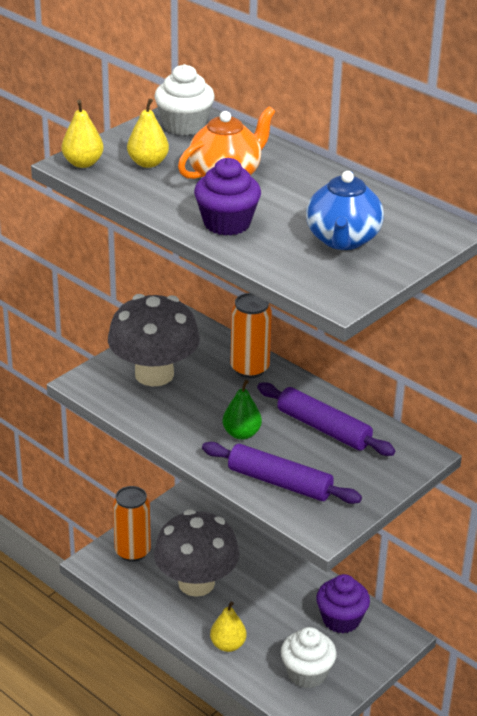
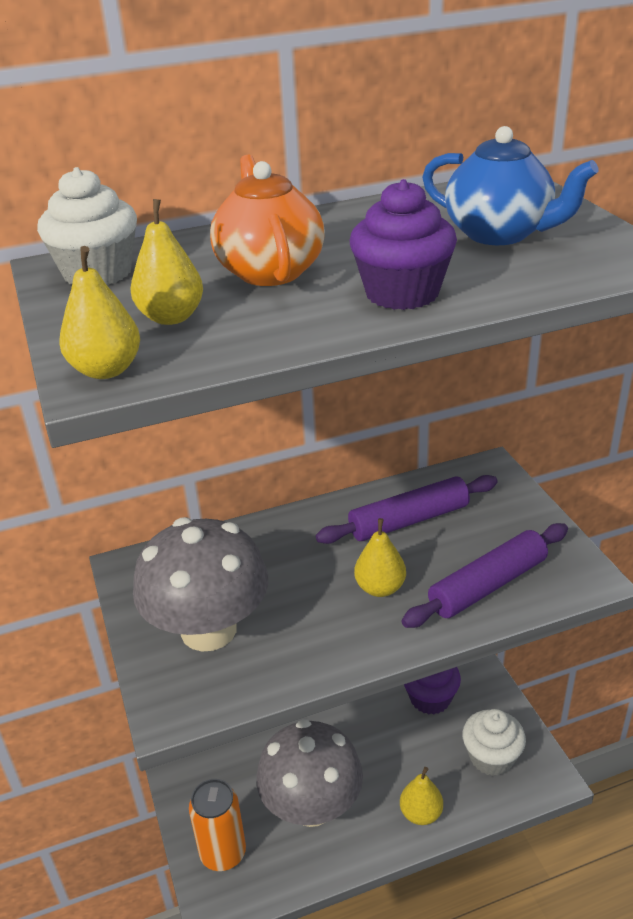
camera: 60 degrees left, 0 degrees up
(241, 434) = (380, 588): green pear -> yellow pear
(250, 368) = (262, 542): orange can -> none

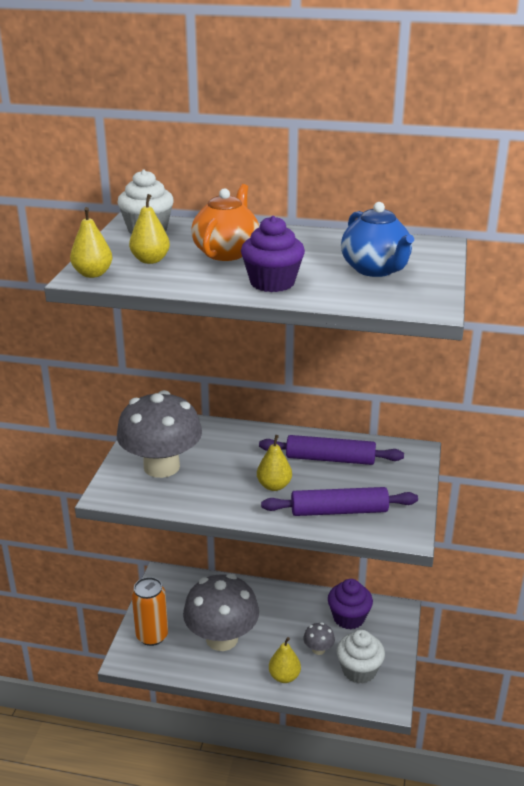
camera: 30 degrees right, 5 degrees down
(430, 756) = (318, 649): none -> grey mushroom

